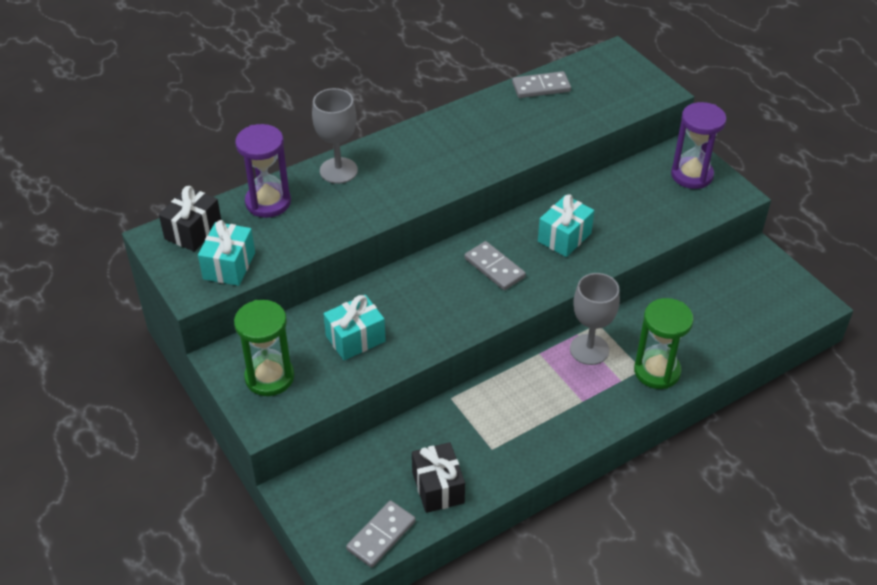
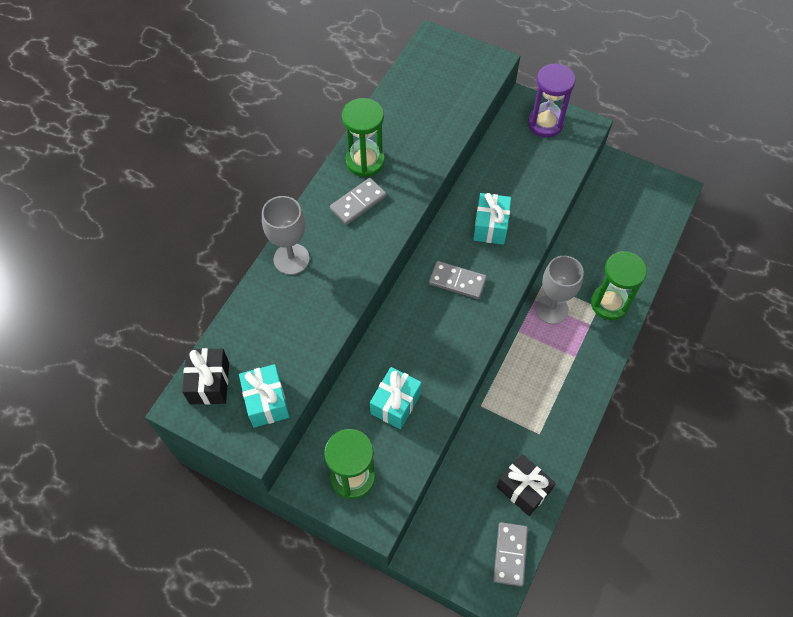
camera: 30 degrees left, 15 degrees up
(268, 202) = (254, 321): purple hourglass -> none
(467, 123) = (365, 161): none -> green hourglass
(541, 87) = (399, 98): grey domino -> grey domino (358, 203)

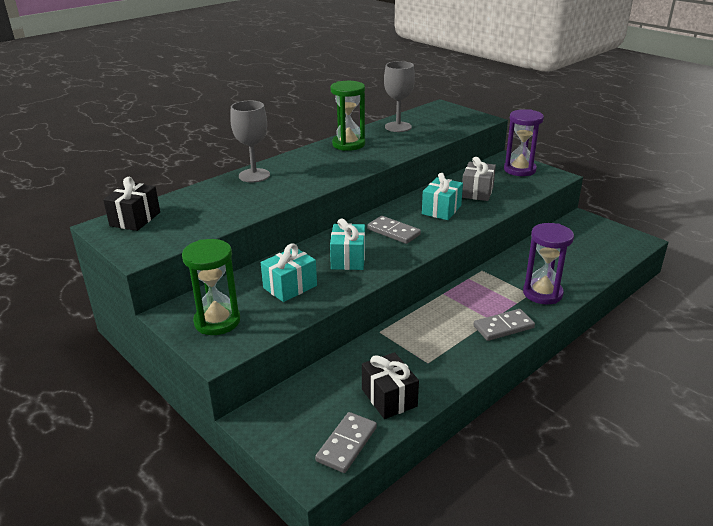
camera: 20 degrees right, 30 degrees down
(266, 402) = (170, 236): turquoise gift -> turquoise gift (348, 259)
(358, 203) = (328, 160): grey domino -> grey domino (503, 327)
(515, 181) = (477, 192): none -> grey gift
(551, 309) = (482, 286): grey goblet -> grey goblet (398, 127)
(609, 303) = (542, 293): green hourglass -> purple hourglass

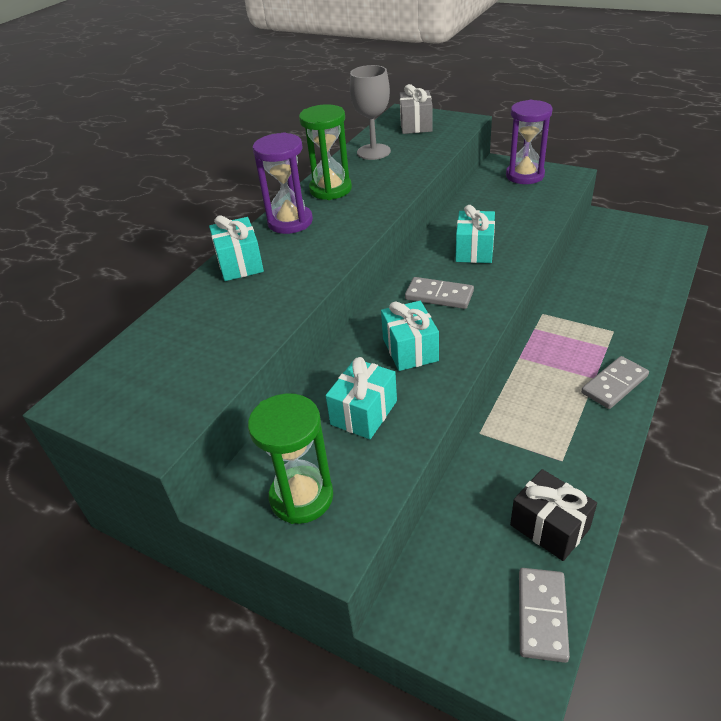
camera: 15 degrees left, 10 degrees up
(135, 219) = (116, 376): black gift -> none
(254, 175) = (240, 264): grey goblet -> turquoise gift
(477, 192) = (498, 216): grey gift -> grey gift (416, 125)
(542, 293) = (626, 327): purple hourglass -> purple hourglass (290, 222)

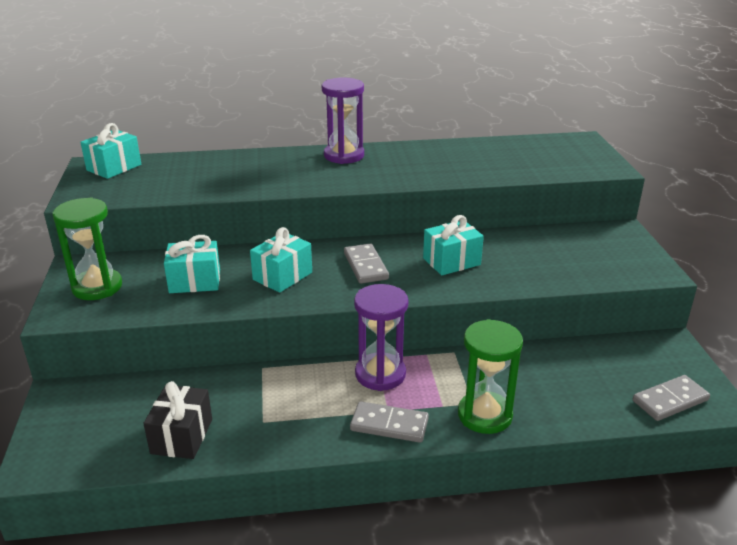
camera: 50 degrees right, 10 degrees down
(240, 264) = (272, 158): turquoise gift -> turquoise gift (114, 167)
(330, 189) = (408, 154): green hourglass -> green hourglass (484, 415)
(373, 152) = (492, 150): grey goblet -> none
(416, 125) = (567, 151): grey gift -> none
(524, 175) = (618, 248): purple hourglass -> purple hourglass (380, 374)
(542, 615) = (91, 458): grey domino -> grey domino (670, 400)

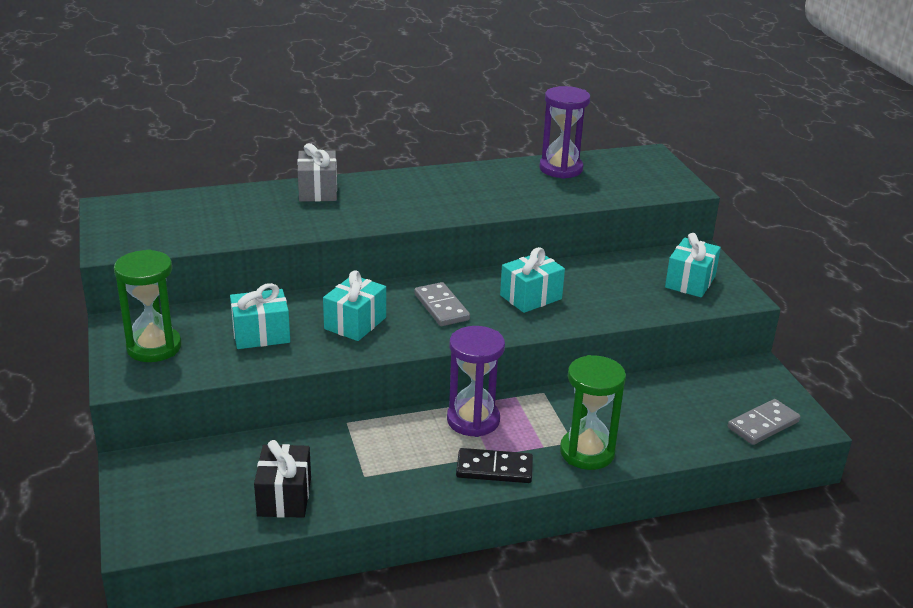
camera: 10 degrees left, 0 degrees up
(114, 167) = (137, 209): turquoise gift -> turquoise gift (690, 282)
(273, 158) = (318, 191): none -> grey gift
(344, 155) = (395, 184): purple hourglass -> purple hourglass (561, 169)
(389, 425) = (494, 469): grey domino -> black domino

